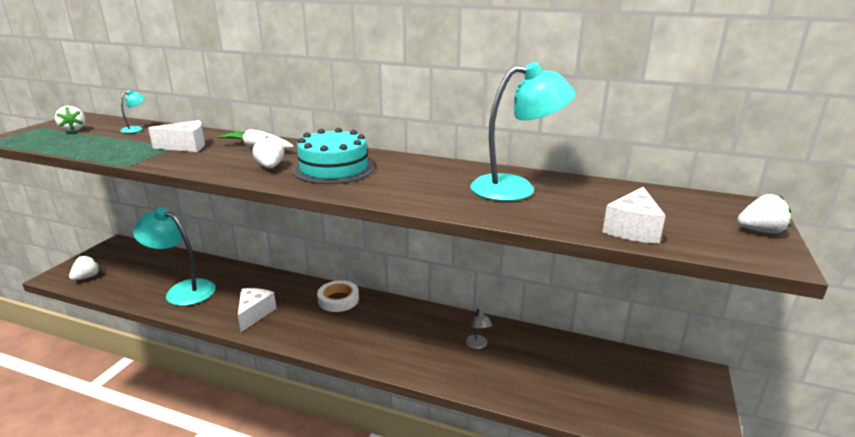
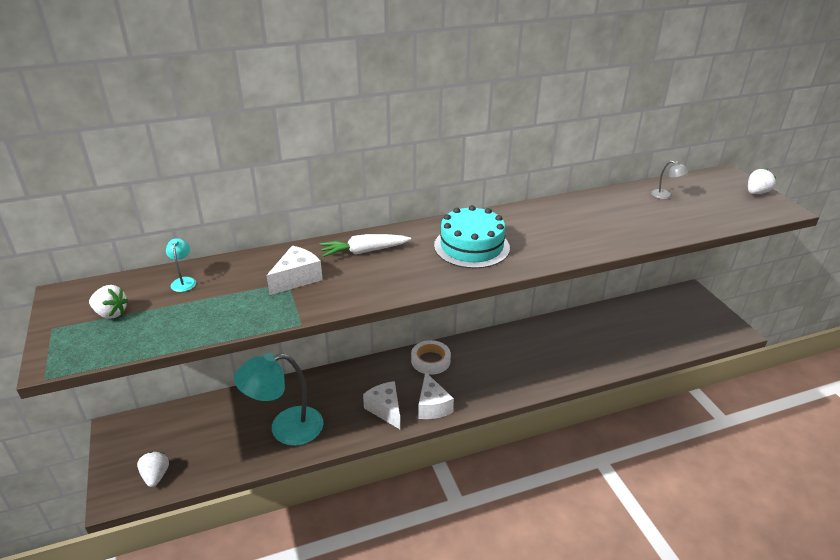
camera: 40 degrees left, 10 degrees up
(270, 167) = (423, 267): white strawberry -> none
(477, 345) = (567, 340): grey lamp -> grey lamp (665, 196)
(516, 188) = (610, 212): turquoise lamp -> none
(632, 229) = (712, 218): white cheese -> white cheese (432, 406)

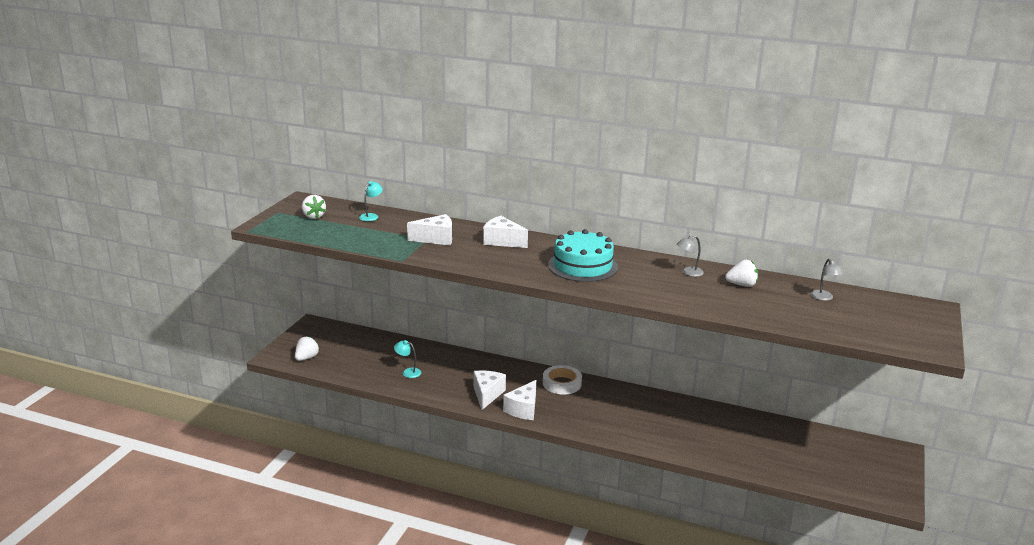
camera: 40 degrees right, 10 degrees down
(285, 428) = (408, 372): turquoise lamp -> turquoise lamp, size x0.41
(364, 251) = (502, 241): white carrot -> white cheese
(554, 215) = (688, 273): none -> grey lamp
(756, 193) = (932, 329): white strawberry -> white strawberry (741, 285)

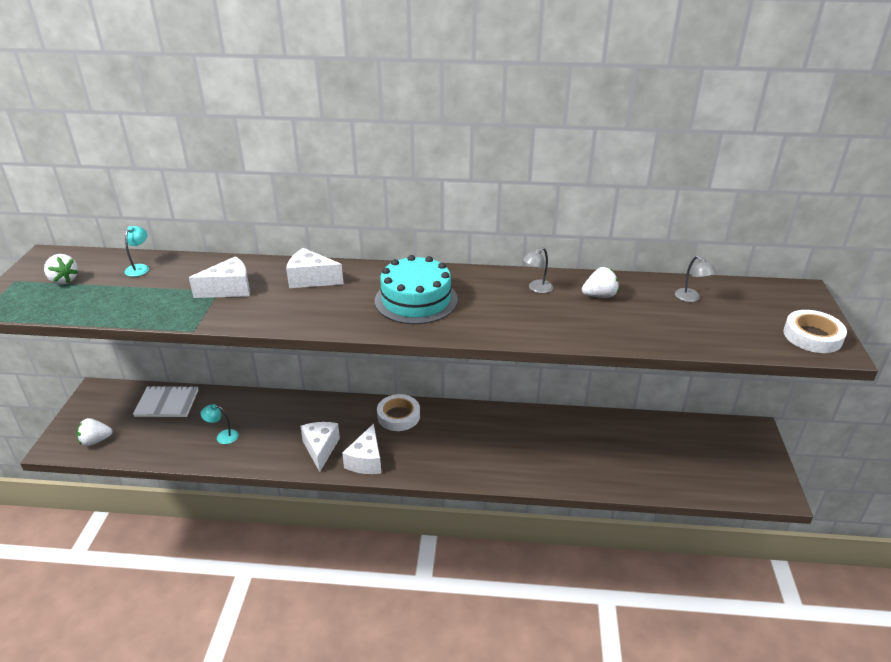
camera: 15 degrees left, 10 degrees up
(306, 358) = (96, 441): white strawberry -> white strawberry turned 120 degrees counterclockwise
(368, 342) = (167, 403): none -> white notebook
(919, 338) = (812, 336): none -> white tape

